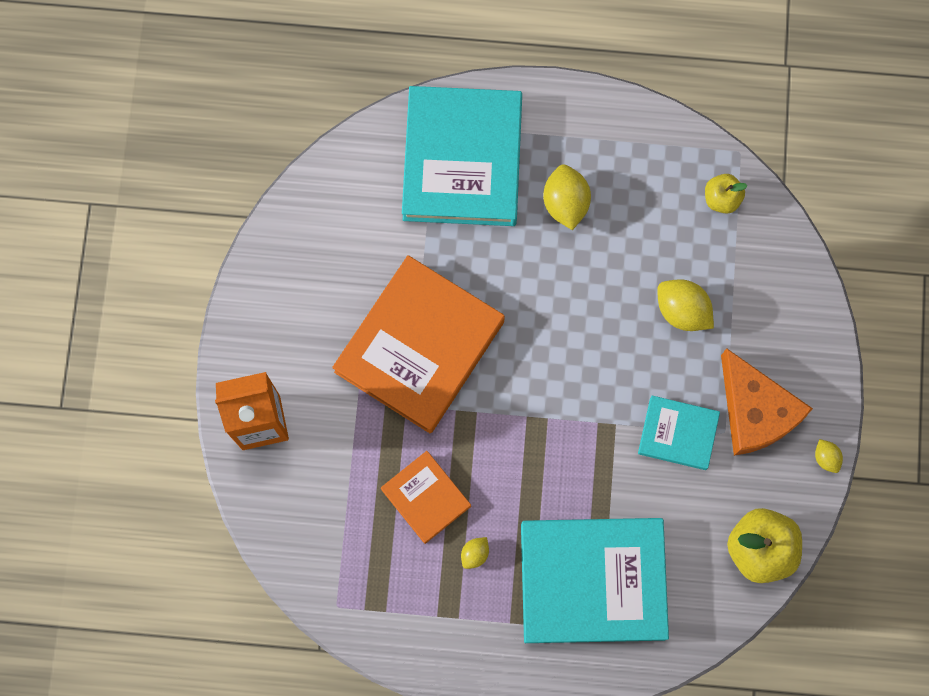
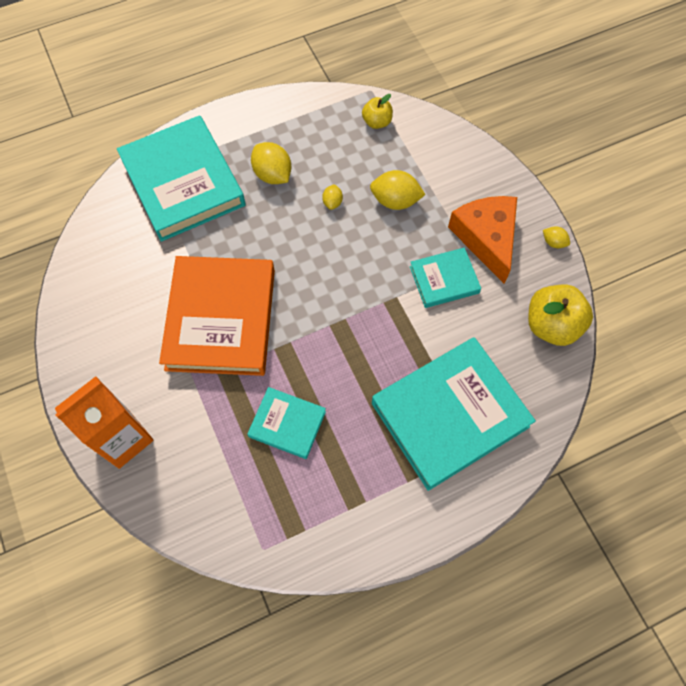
camera: 30 degrees left, 10 degrees down
(425, 498) = (287, 424): orange book -> turquoise book
(475, 554) = (349, 445): yellow lemon -> yellow lemon (332, 202)
(755, 411) = (486, 238): orange cheese -> orange cheese turned 135 degrees counterclockwise

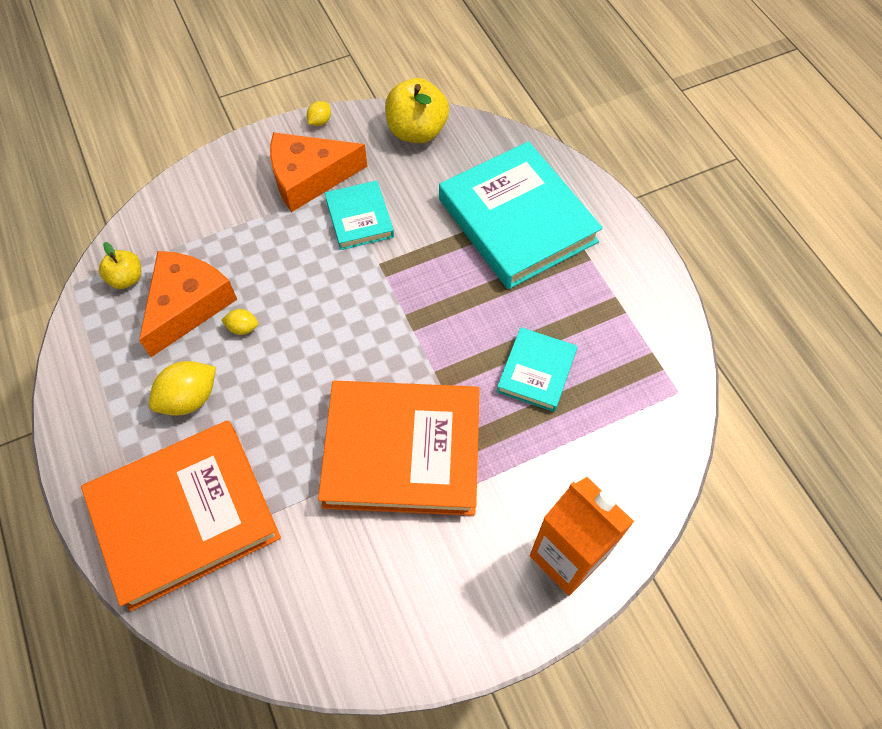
camera: 90 degrees left, 5 degrees down
(183, 182) = (185, 515): turquoise book -> orange book
(353, 164) = (188, 305): none -> orange cheese
(395, 201) = (249, 261): yellow lemon -> none

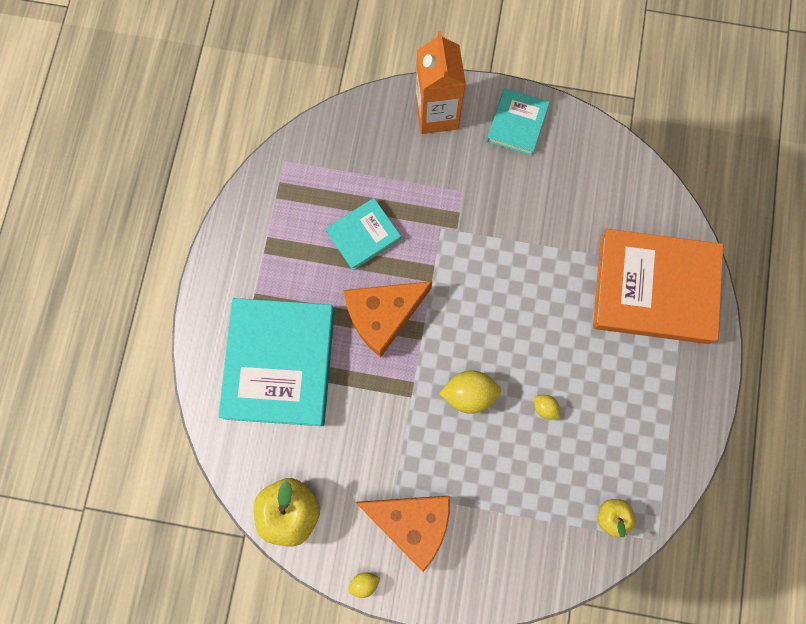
camera: 145 degrees left, 15 degrees up
(188, 305) = (576, 457): orange cheese -> orange cheese (383, 315)
(189, 398) = (612, 374): yellow lemon -> yellow lemon (469, 394)
(359, 218) = (398, 450): turquoise book -> turquoise book (517, 124)
(402, 451) = (490, 240): orange book -> none

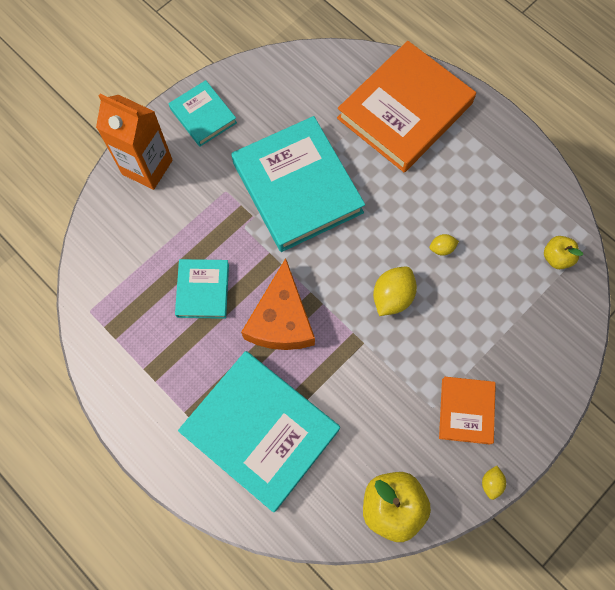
camera: 55 degrees left, 5 degrees down
(412, 523) = (466, 411): orange cheese -> orange book
(509, 247) = (297, 188): none -> turquoise book

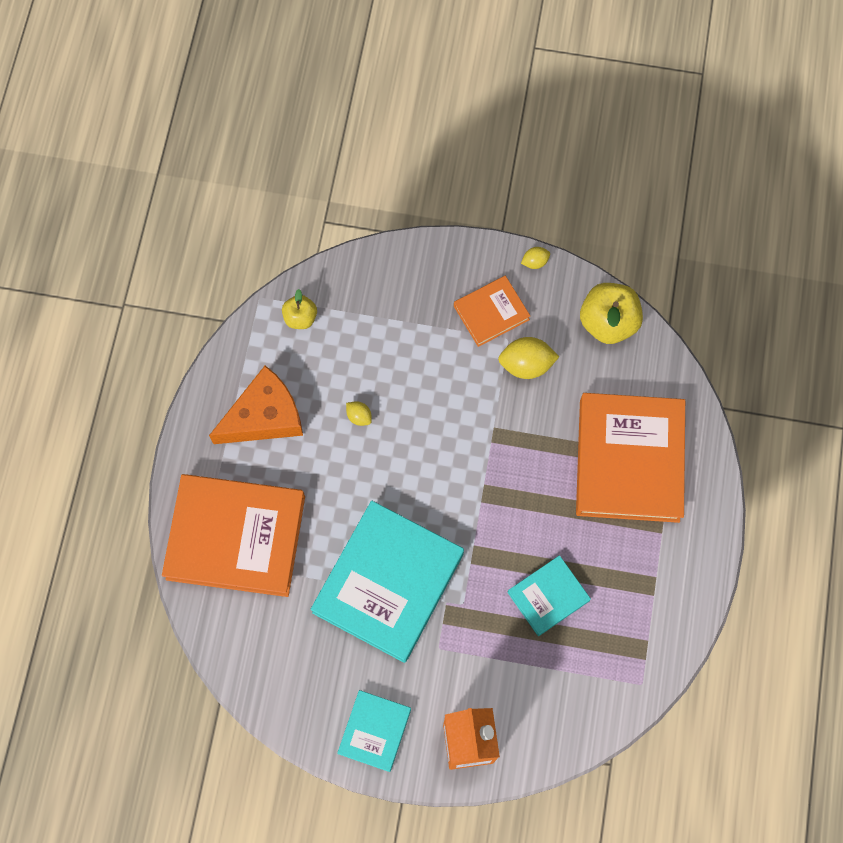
camera: 125 degrees left, 0 degrees up
(260, 431) = (628, 460): turquoise book -> orange book
(281, 319) = (524, 509): orange cheese -> orange cheese (264, 416)
(392, 297) = (435, 430): yellow lemon -> yellow lemon (526, 365)

